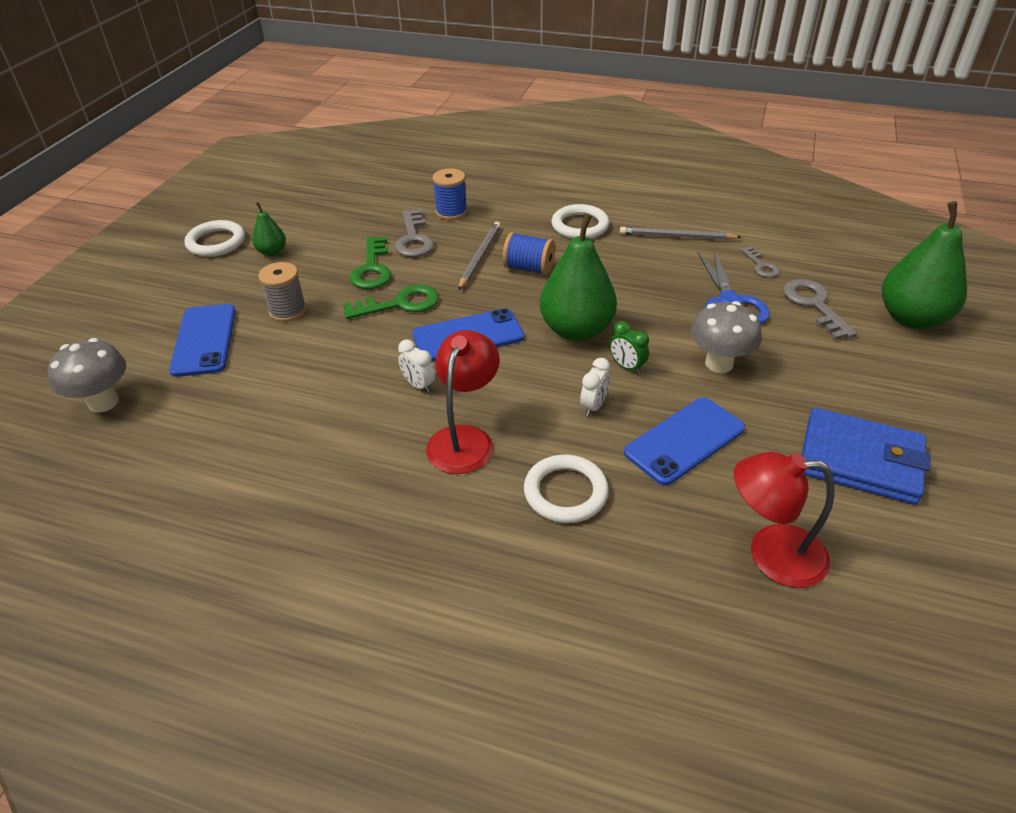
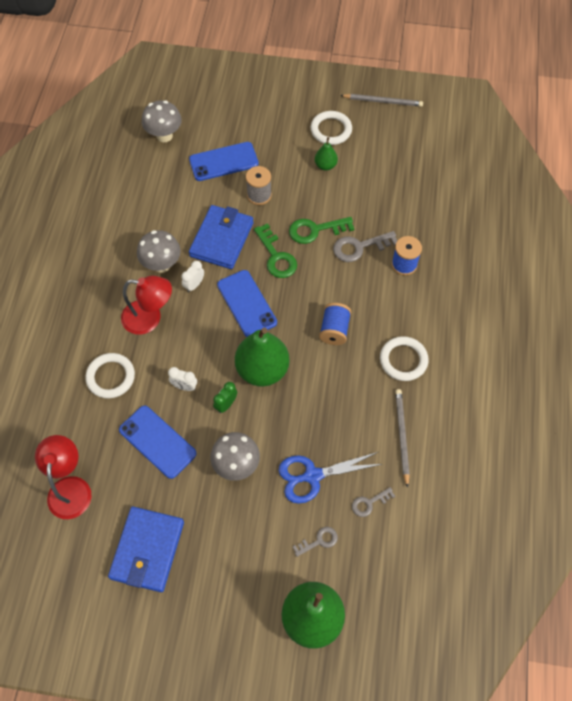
camera: 80 degrees right, 20 degrees up
(347, 352) = (221, 239): none -> blue wallet
(367, 419) = (162, 265): none -> grey mushroom
(480, 257) = (343, 295): grey pencil -> grey pencil (383, 101)
(814, 305) = (319, 541): grey key -> grey key, size x0.59

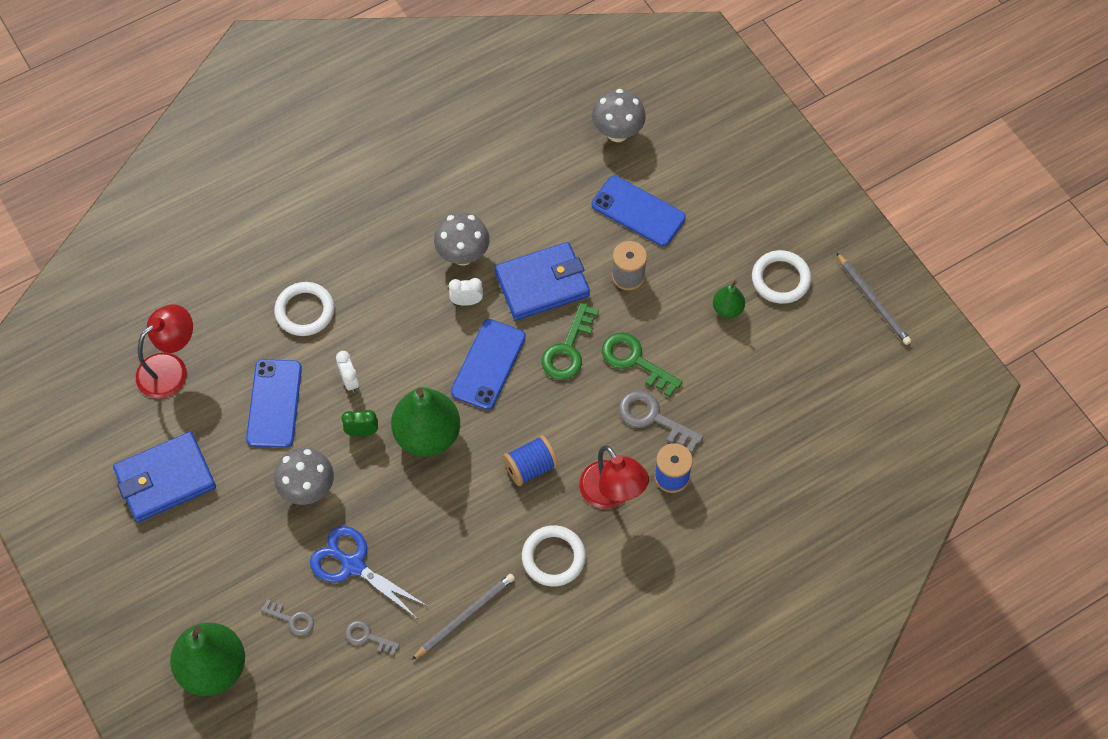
camera: 50 degrees right, 0 degrees up
(149, 318) = (395, 293): red lamp -> red lamp (612, 494)

